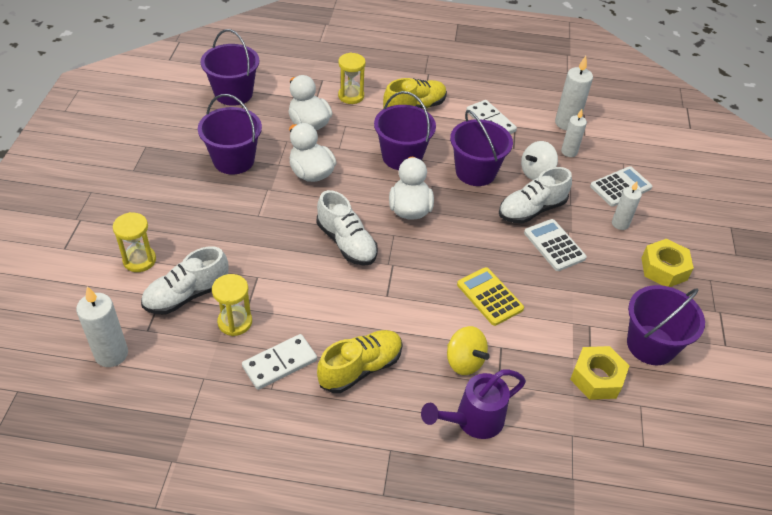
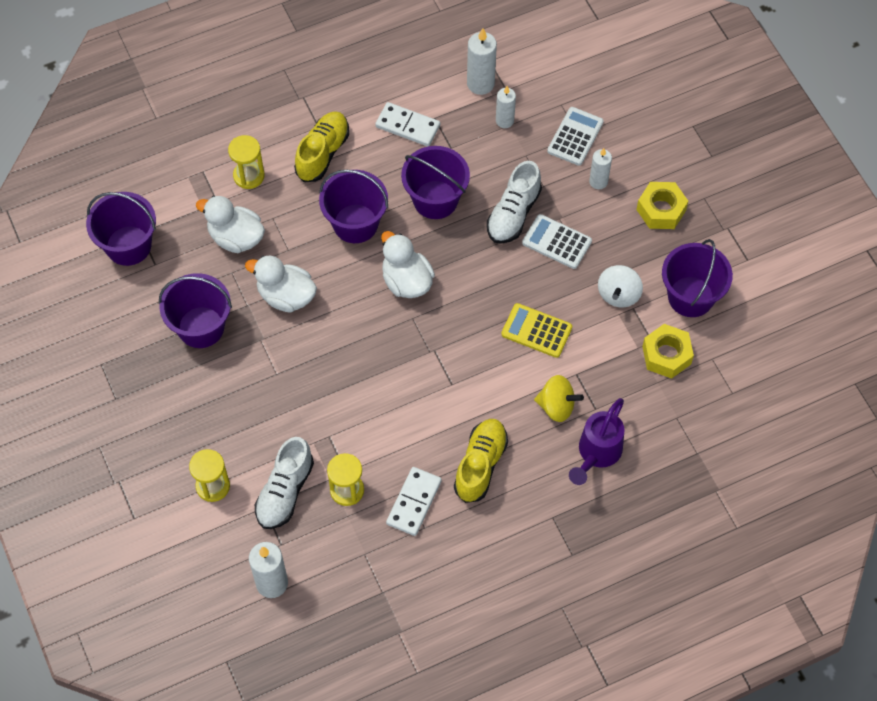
camera: 30 degrees left, 15 degrees up
(346, 243) = (378, 353): white shoe -> none
(536, 173) = (491, 166): white spinning top -> white spinning top (618, 294)

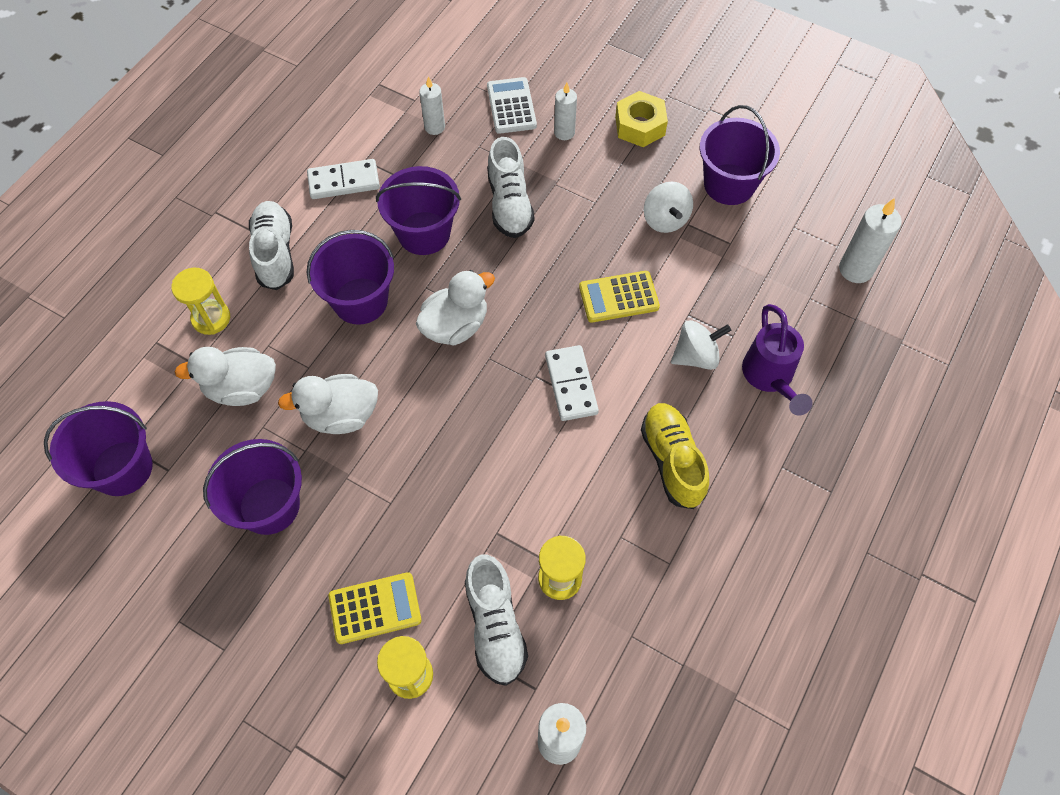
camera: 35 degrees left, 0 degrees up
(220, 433) = (375, 608): none -> yellow calculator
(322, 153) = (275, 253): yellow shoe -> white shoe
(406, 281) = (455, 326): white duck -> white duck turned 120 degrees clockwise
(414, 502) = (638, 544): white domino -> white domino (571, 384)
(480, 83) = (386, 107): white candle -> white candle (855, 269)
(556, 242) = (570, 206): white calculator -> none
(556, 406) = (696, 356): yellow spinning top -> white spinning top
(666, 355) = (753, 247): yellow nut -> none

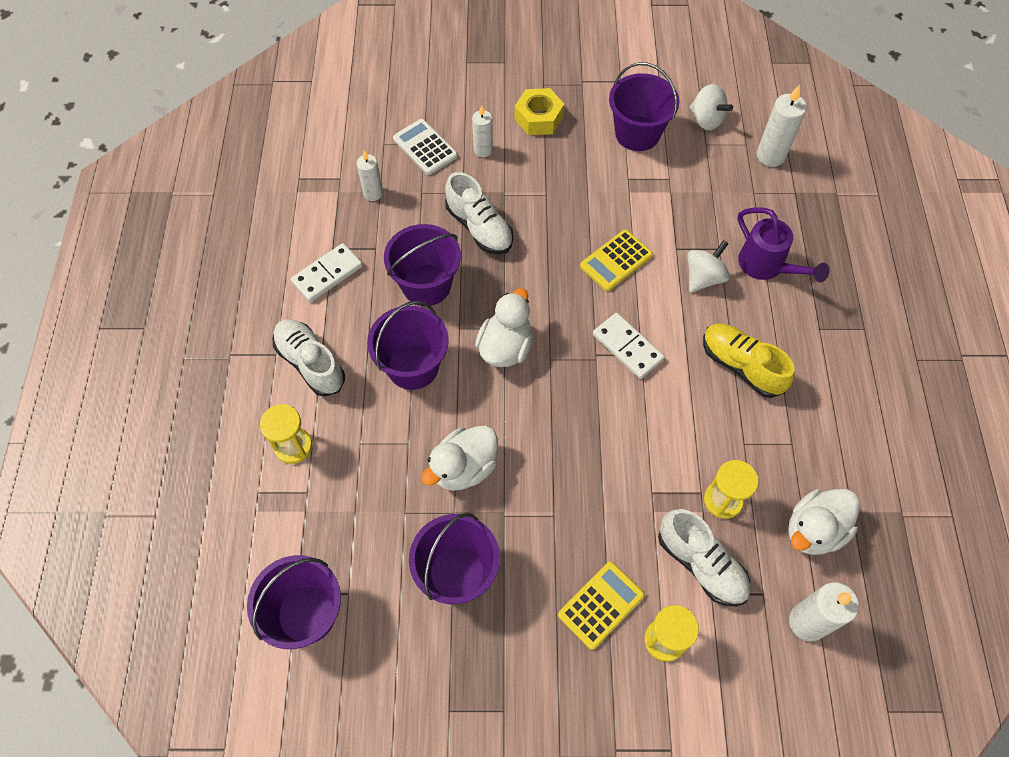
camera: 30 degrees left, 0 degrees up
(242, 388) = (363, 490): white duck -> white duck (813, 530)
(665, 220) = (609, 183): white spinning top -> white spinning top (706, 120)

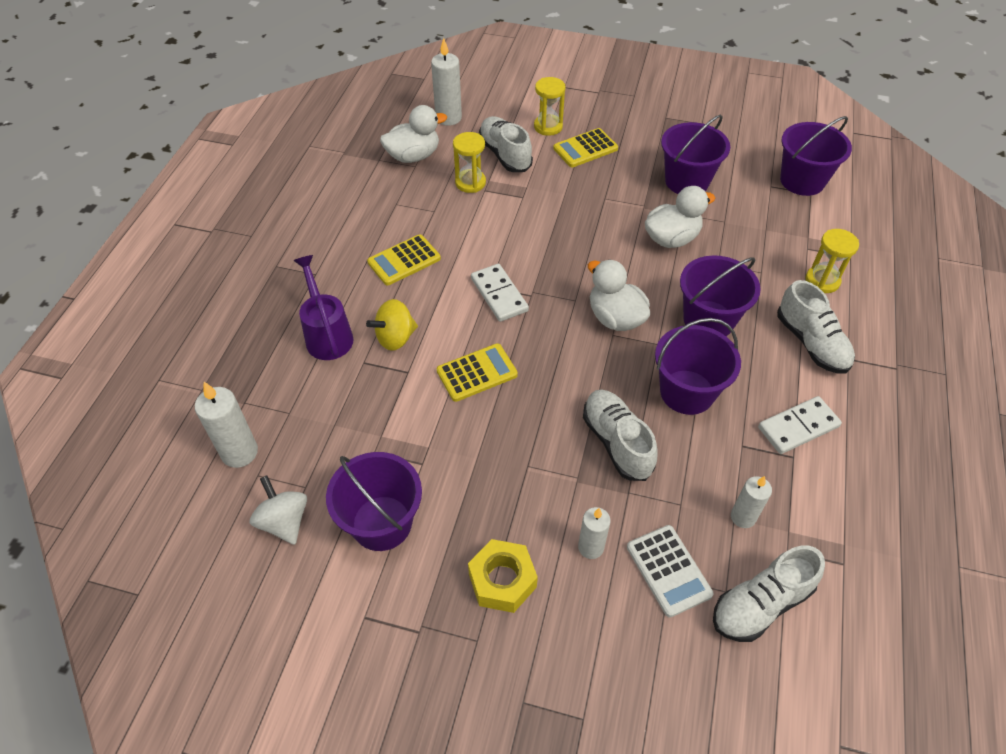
camera: 165 degrees left, 10 degrees down
(359, 141) = (760, 604): none -> white shoe
(505, 347) = (615, 318): white duck -> white duck turned 105 degrees clockwise
(703, 277) = (395, 338): white spinning top -> yellow spinning top
(741, 366) = (404, 260): yellow shoe -> yellow calculator

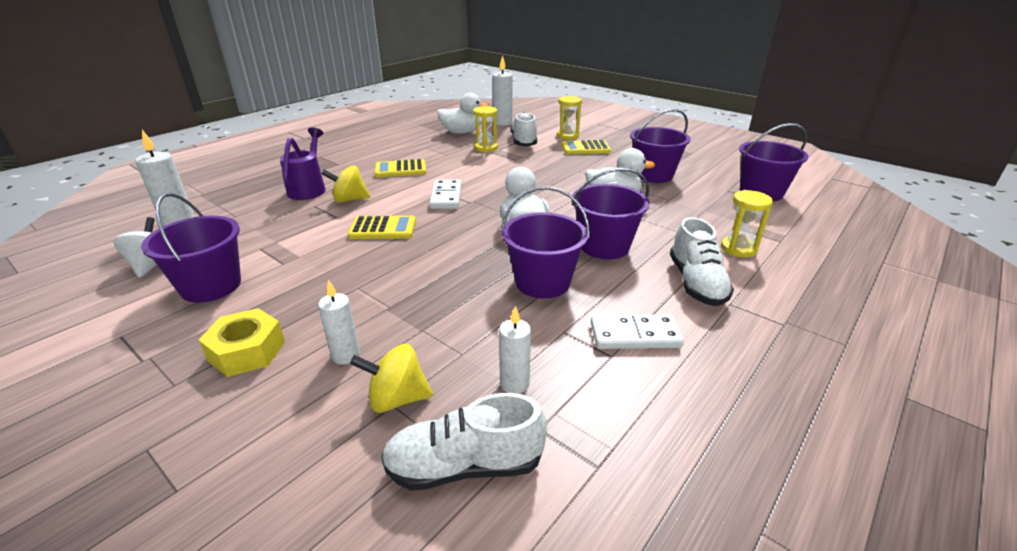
camera: 25 degrees right, 20 degrees down
(616, 442) = (447, 295): white shoe -> none
(668, 570) = (397, 399): white calculator -> yellow spinning top

